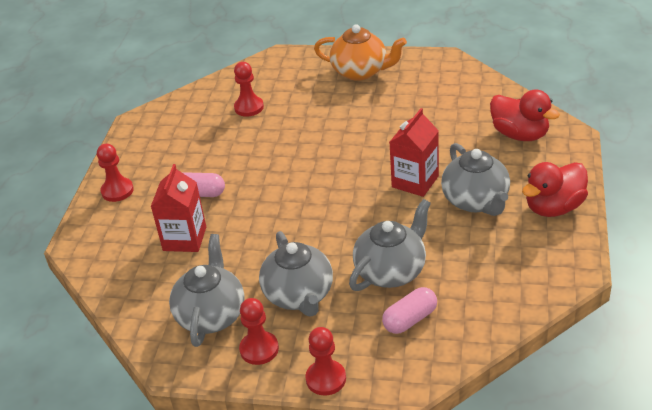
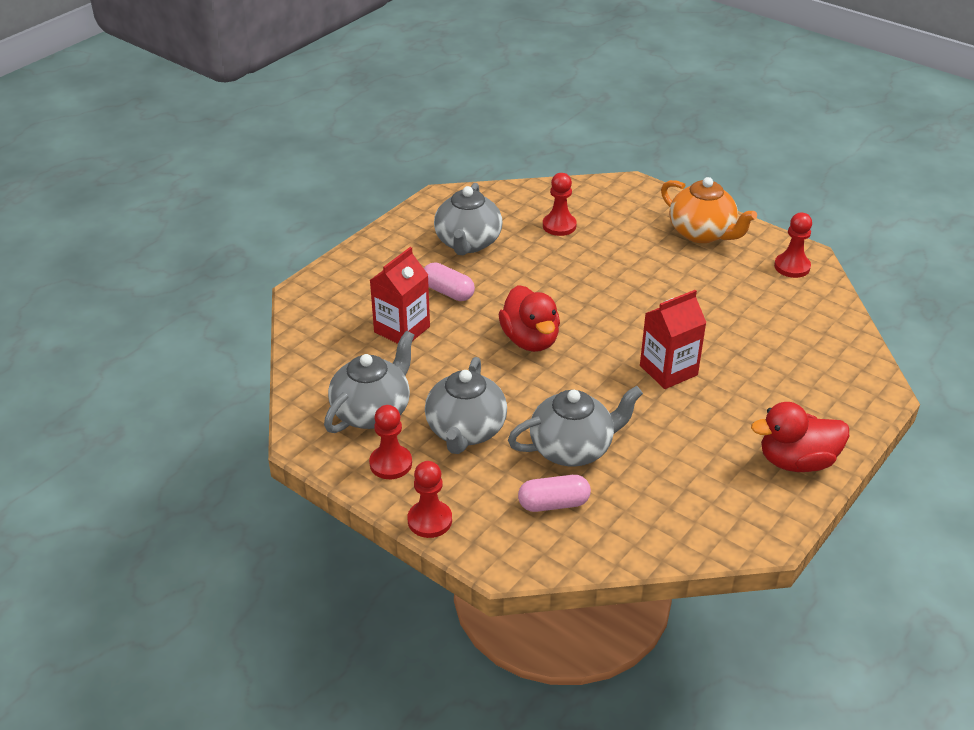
camera: 25 degrees right, 0 degrees up
(117, 191) = (375, 257): red pawn -> red pawn (792, 267)
(476, 201) = (716, 418): grey teapot -> grey teapot (468, 243)
(520, 134) = (823, 369): red duck -> red duck (530, 340)

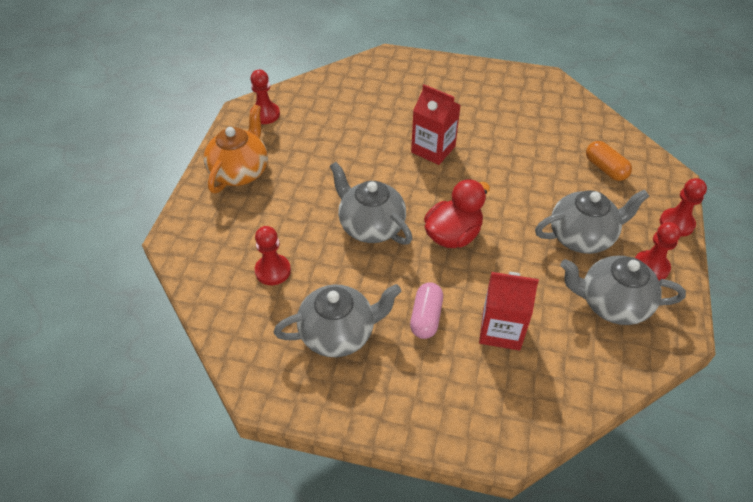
camera: 115 degrees left, 10 degrees up
(553, 504) = (605, 169): pink capsule -> orange capsule
(573, 448) = (549, 174): grey teapot -> grey teapot (370, 226)
(796, 461) = (477, 78): red duck -> none

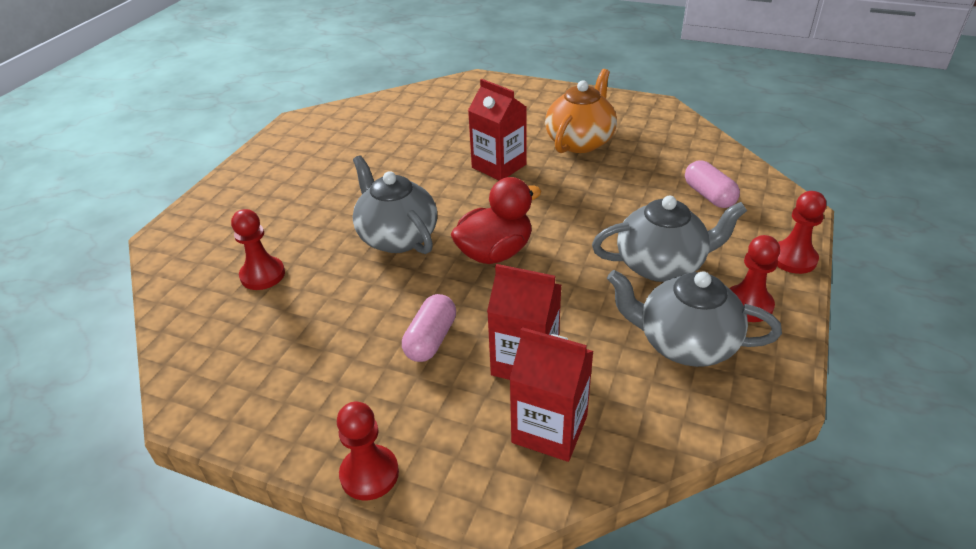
camera: 10 degrees right, 10 degrees down
(240, 171) = (268, 176): orange teapot -> orange teapot (580, 141)
(265, 114) = (319, 125): red pawn -> red pawn (369, 474)
(339, 333) = (314, 348): grey teapot -> none
(532, 382) = (549, 429): none -> red carton
(605, 169) = (709, 195): orange capsule -> pink capsule

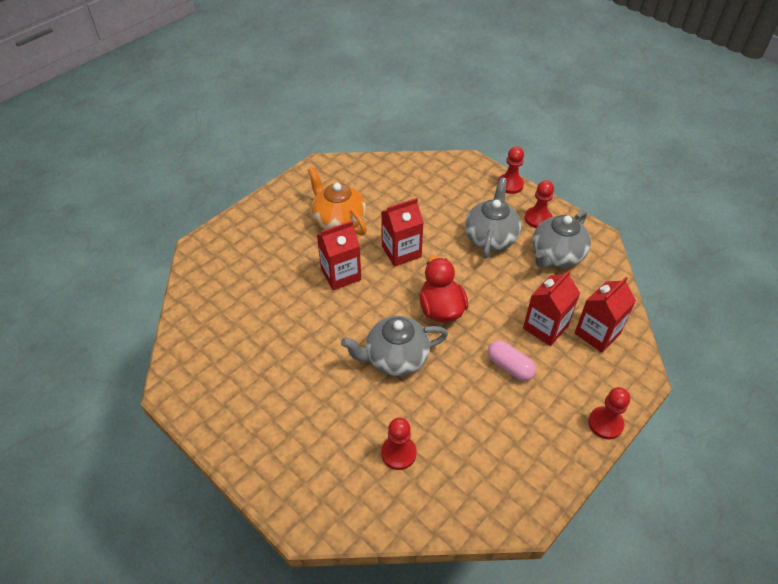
camera: 70 degrees left, 10 degrees up
(569, 197) = (401, 251): none -> red carton
(709, 195) = (437, 189): pink capsule -> none

